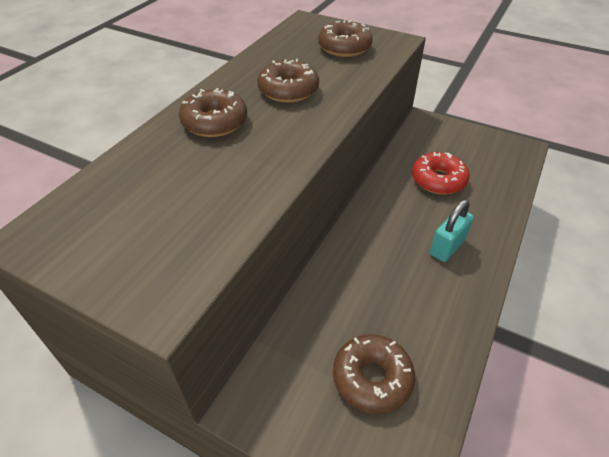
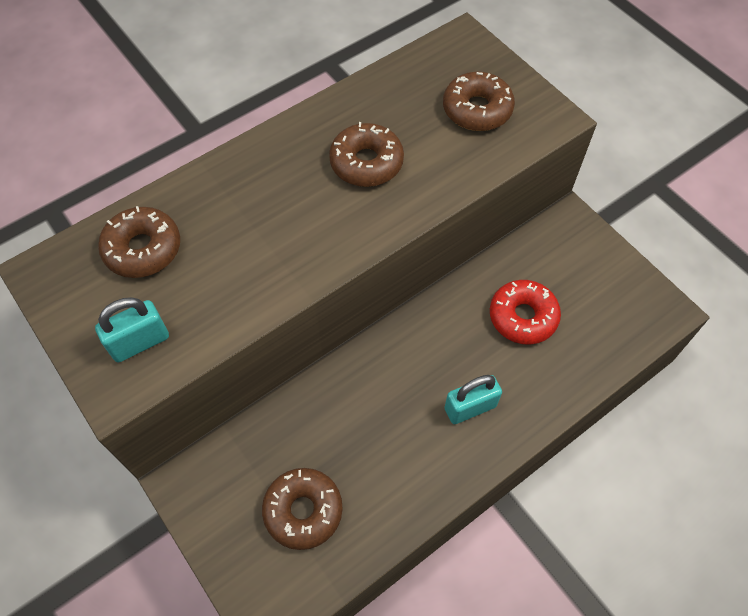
camera: 25 degrees right, 15 degrees up
(165, 258) = (139, 342): none -> turquoise padlock
(214, 122) = (263, 185): brown donut -> brown donut (143, 249)

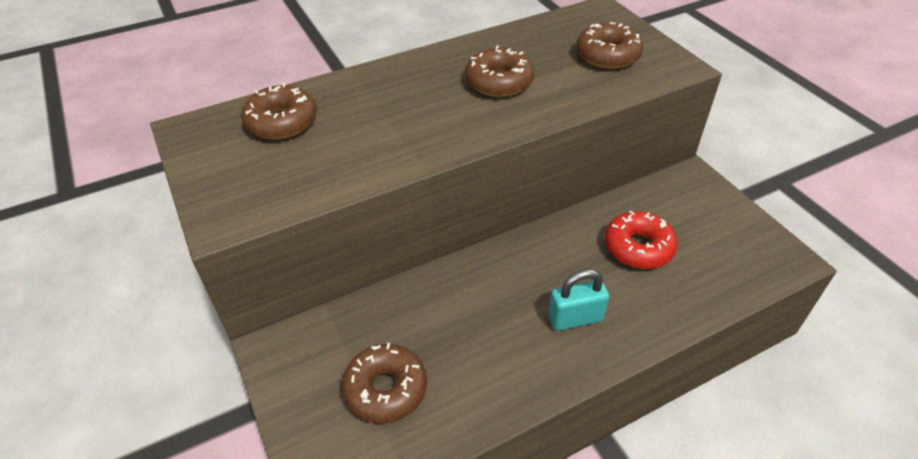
camera: 10 degrees right, 15 degrees down
(139, 342) = (256, 187): turquoise padlock -> none

